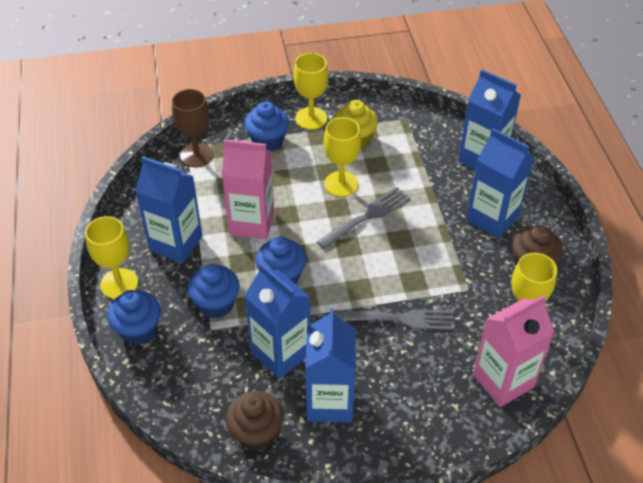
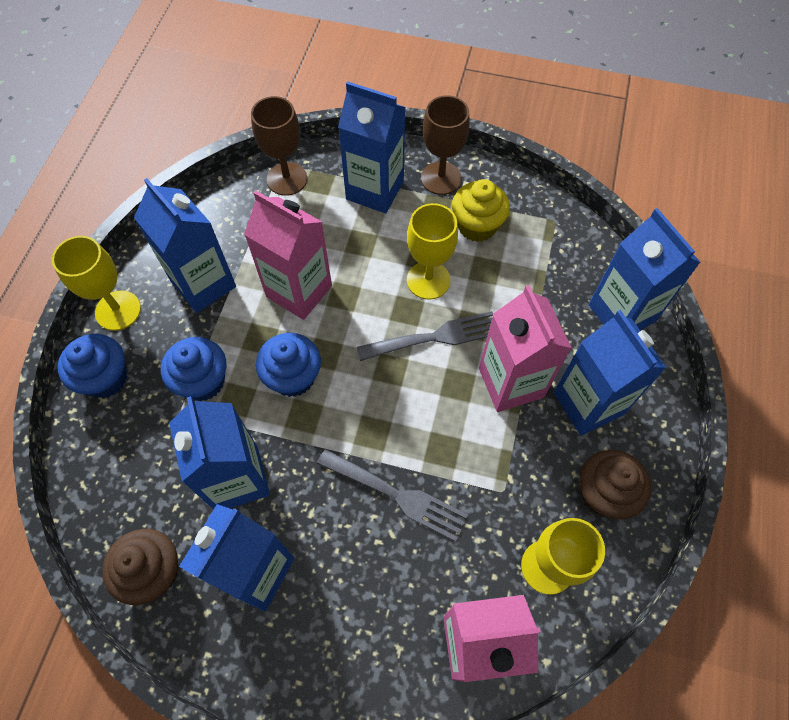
camera: 25 degrees right, 15 degrees up
(267, 141) = (375, 190): blue cupcake -> blue carton
(311, 118) = (441, 178): yellow goblet -> brown goblet
(435, 225) = (511, 382): none -> pink carton

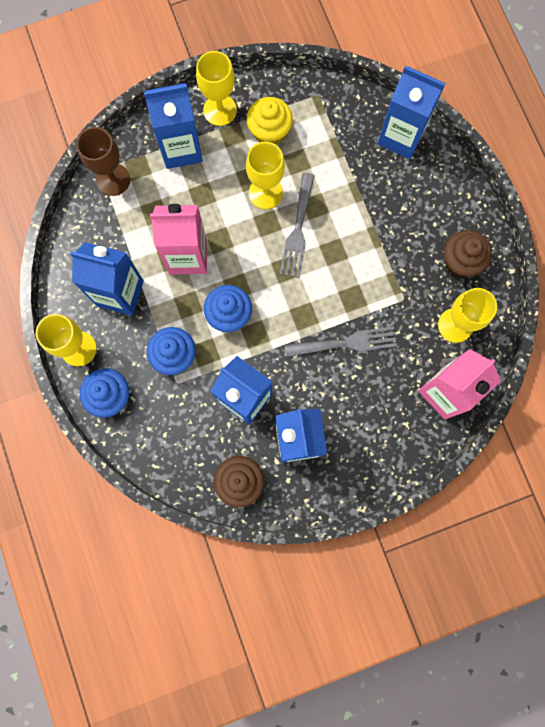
camera: 35 degrees left, 15 degrees up
(435, 337) = (297, 230): grey fork -> grey fork turned 150 degrees clockwise
(441, 178) = (220, 110): brown goblet -> yellow goblet
(511, 382) = (364, 229): pink carton -> none
(588, 403) = (418, 211): blue carton -> none

